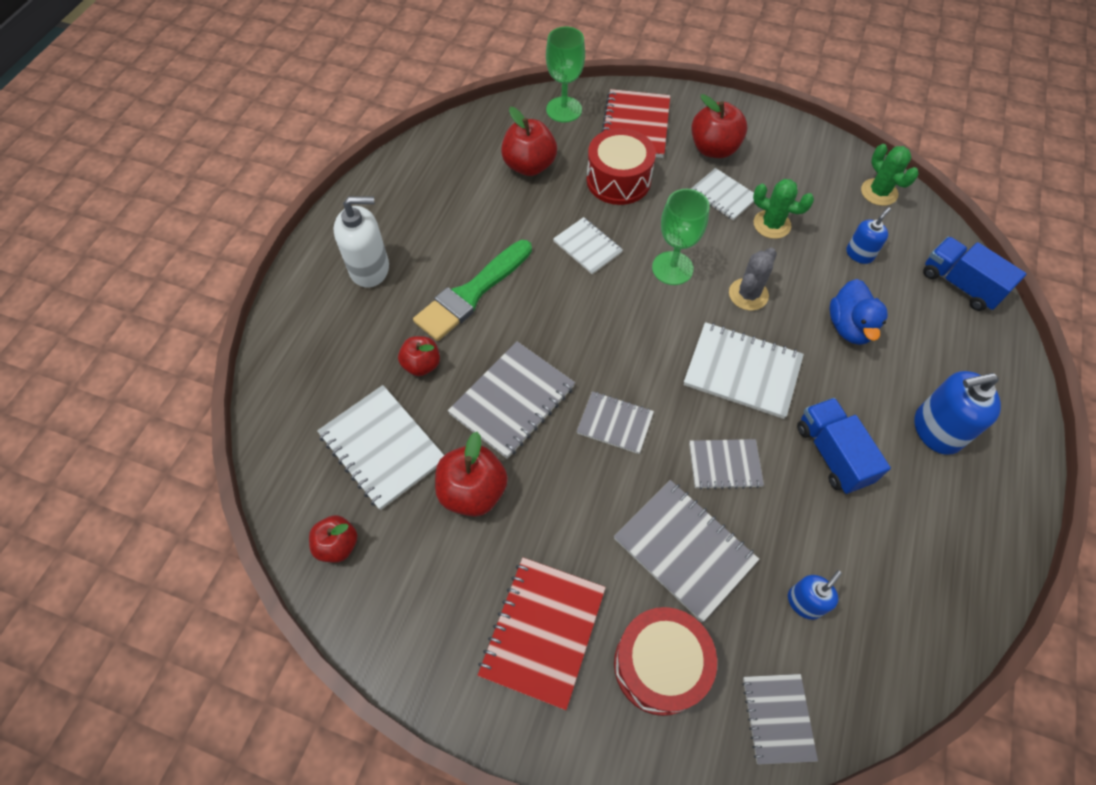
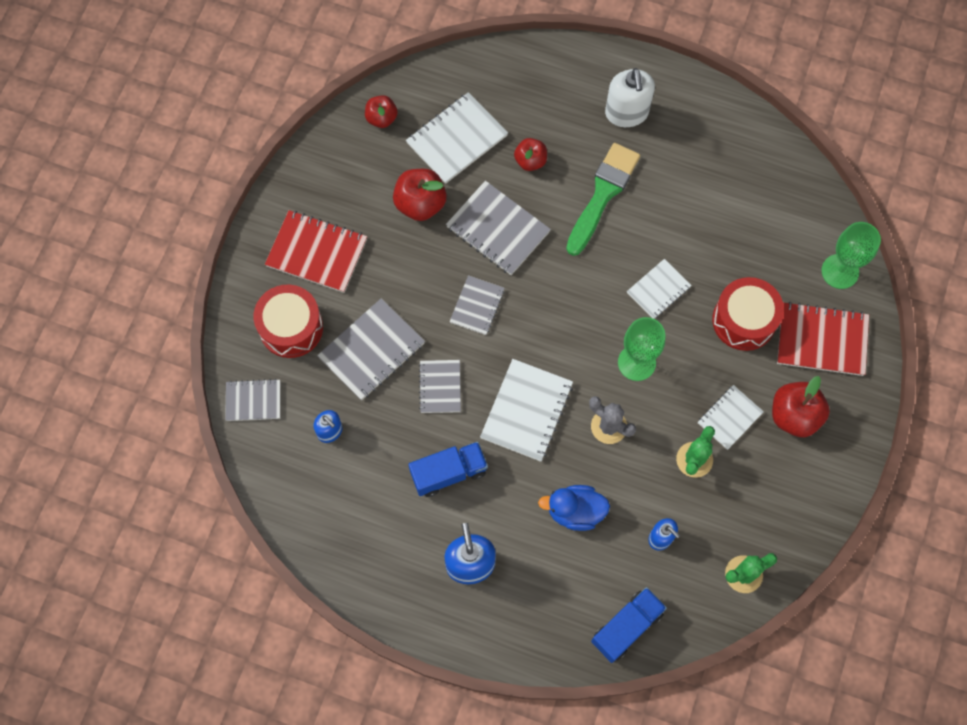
camera: 90 degrees right, 10 degrees up
(471, 293) = (603, 195): green brush -> green brush turned 75 degrees clockwise
(529, 166) = (757, 239): red apple -> none

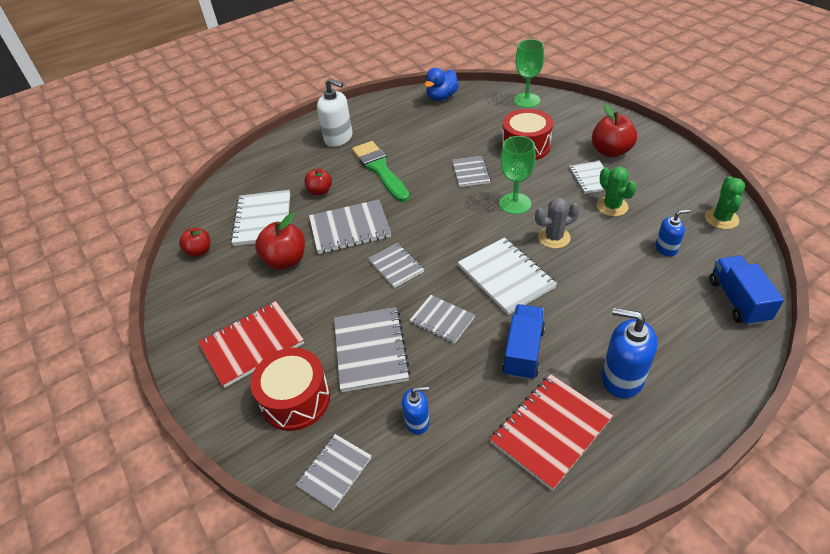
camera: 50 degrees left, 25 degrees down
(575, 511) = (613, 286): blue duck -> blue duck (441, 97)
(658, 290) = (471, 172): white notebook -> grey notebook
(821, 340) = (566, 122): red notebook -> red notebook (550, 431)

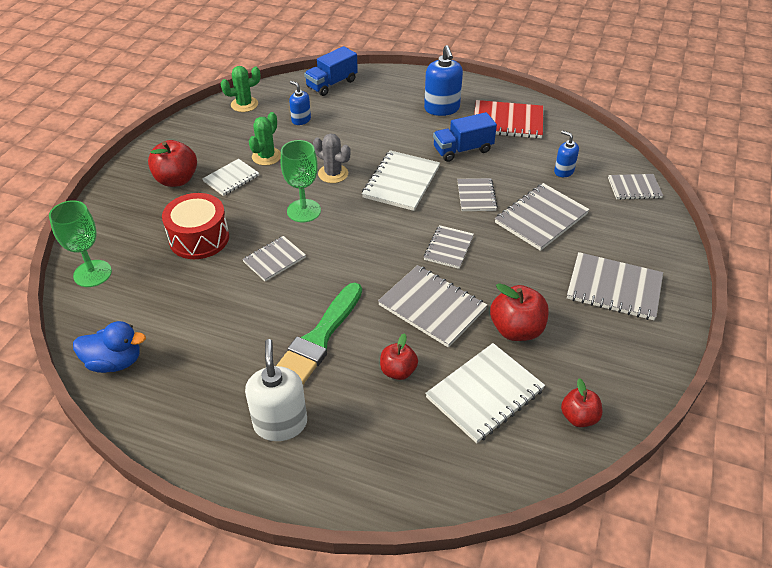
camera: 130 degrees left, 0 degrees up
(252, 345) = (614, 288): red notebook -> grey notebook
(295, 399) = (619, 233): red drum -> none

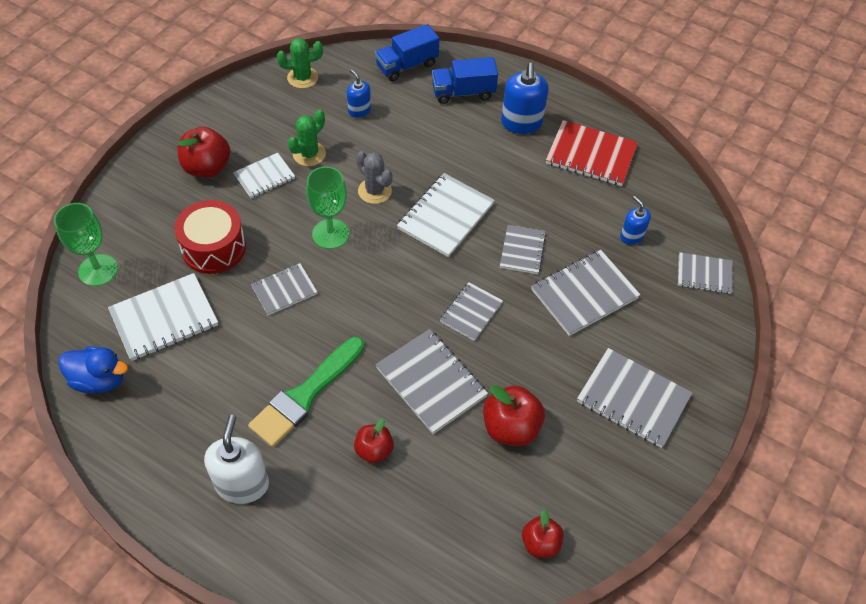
camera: 10 degrees right, 10 degrees up
(463, 150) = (527, 185): blue truck -> blue truck (463, 92)
(485, 394) = (453, 495): white notebook -> white notebook (164, 318)

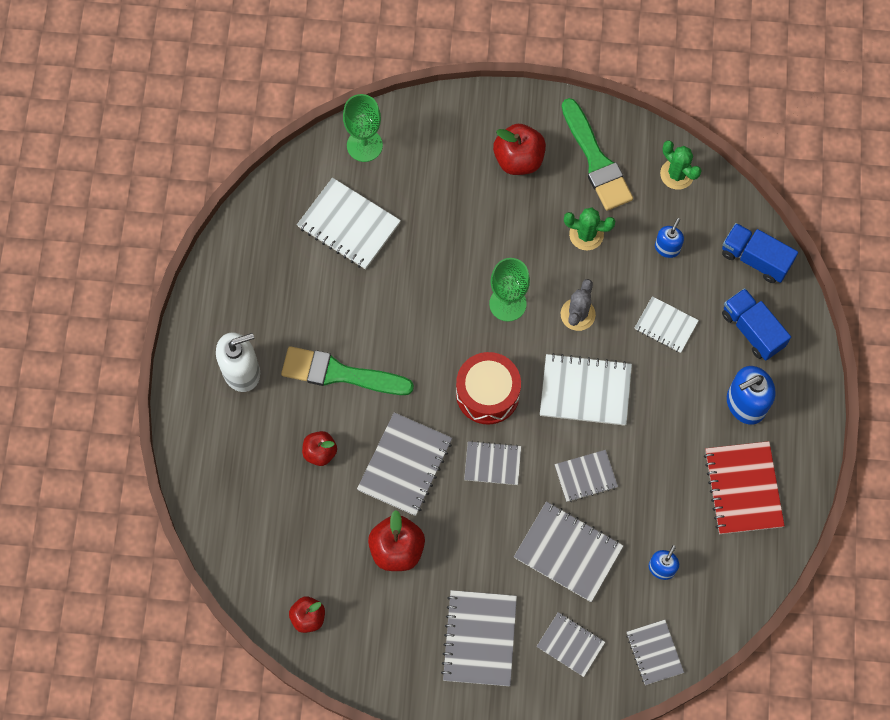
camera: 65 degrees right, 15 degrees up
(99, 380) = (270, 214): blue duck -> none
(213, 247) = (438, 218): red drum -> red drum (487, 393)
(250, 119) = (596, 160): none -> green brush
(264, 177) = (537, 213): white notebook -> white notebook (666, 325)
(284, 290) = (428, 300): grey notebook -> grey notebook (570, 644)

